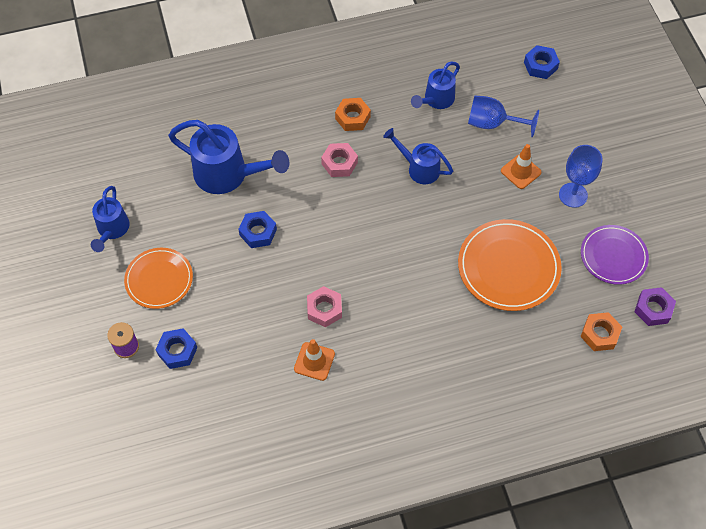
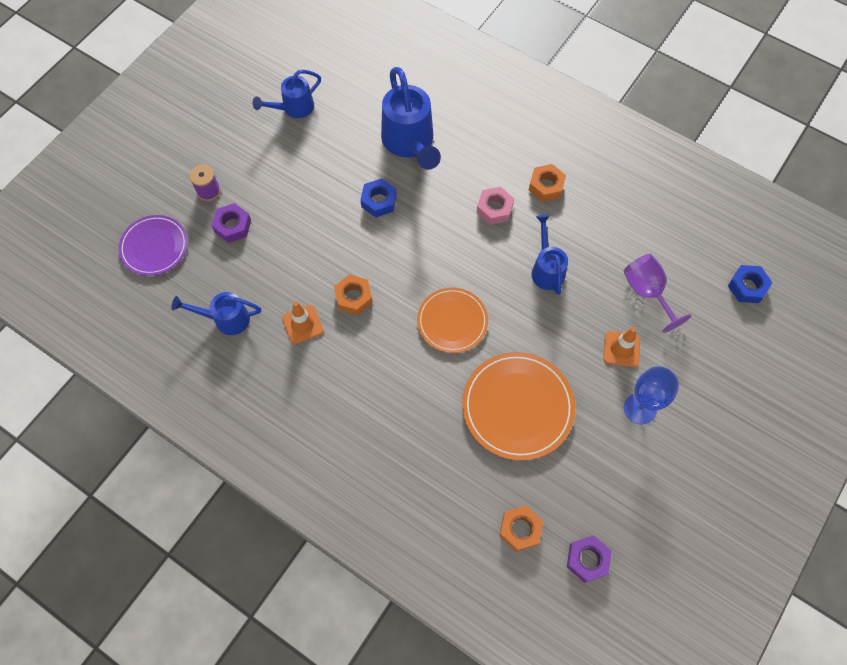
camera: 50 degrees right, 5 degrees up
(159, 279) = (280, 169): orange plate -> orange plate (452, 321)
(177, 351) = (232, 226): blue nut -> purple nut
(324, 309) = (353, 297): pink nut -> orange nut
(436, 100) = (626, 233): blue watering can -> blue watering can (226, 319)
(493, 123) = (647, 292): blue goblet -> purple goblet
(613, 256) = (610, 487): purple plate -> purple plate (154, 247)

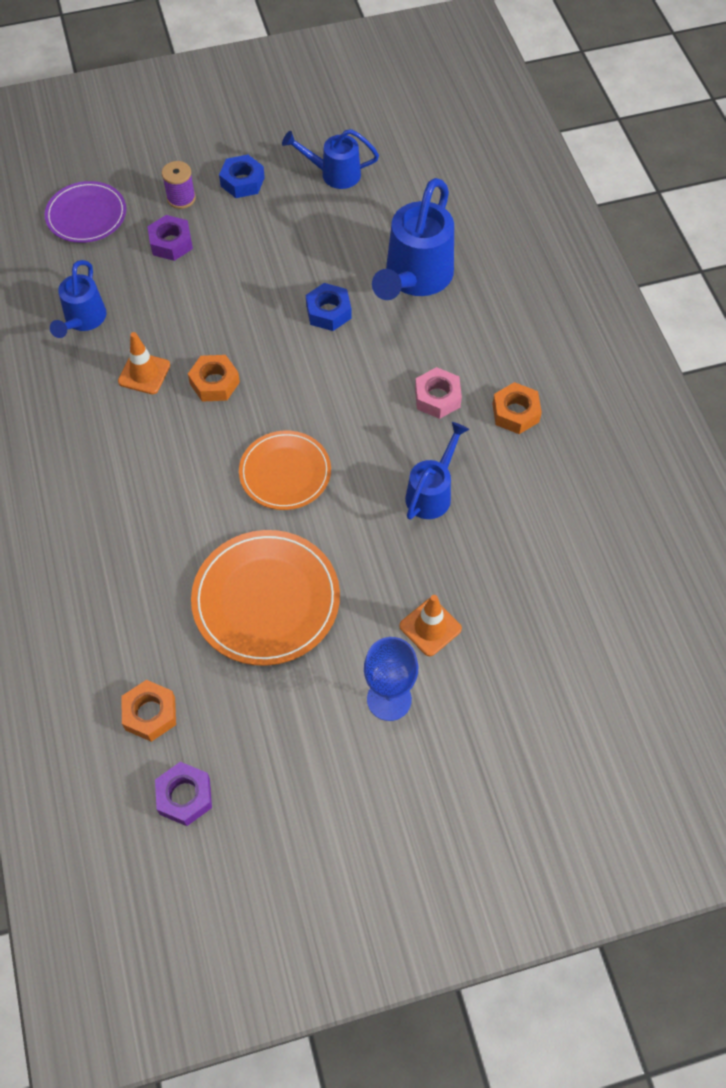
camera: 40 degrees right, 5 degrees down
(226, 319) = (83, 320): blue watering can -> blue watering can turned 120 degrees counterclockwise
(647, 292) = (517, 594): purple goblet -> none
(747, 287) = (640, 672): blue nut -> blue nut (242, 182)

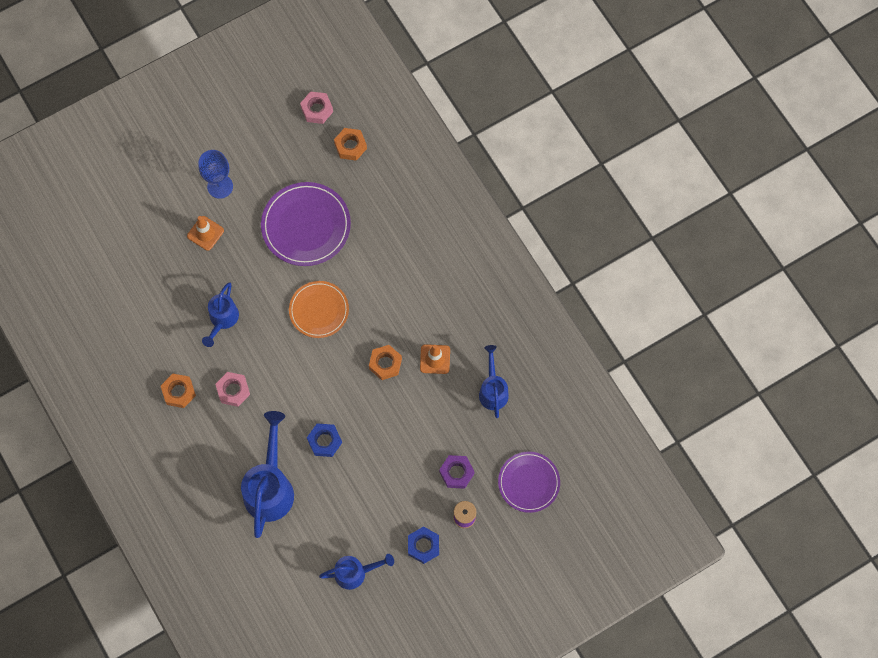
camera: 165 degrees right, 10 degrees up
(184, 796) = (317, 110): purple nut -> pink nut
(266, 600) = (306, 225): orange plate -> purple plate

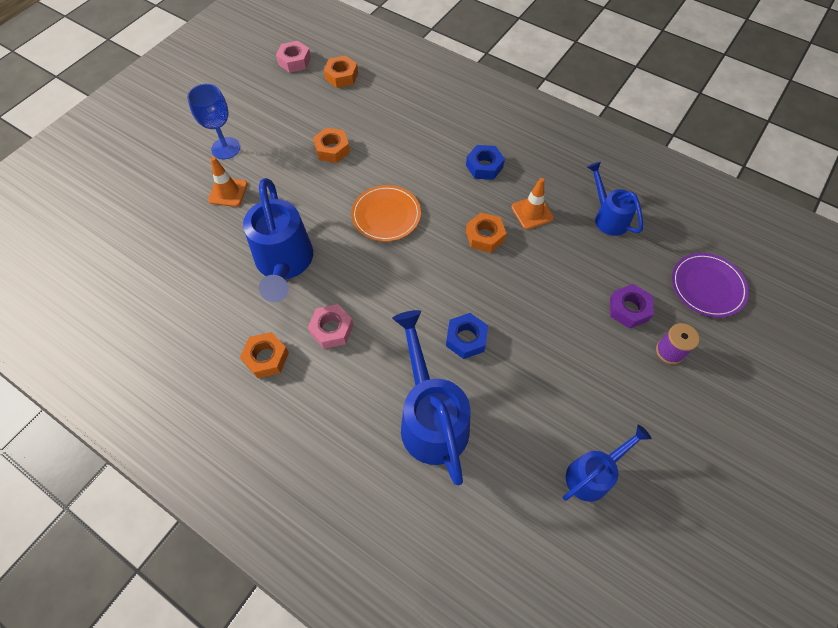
camera: 25 degrees left, 10 degrees down
(222, 320) = (284, 263): blue watering can -> blue watering can, size x1.67
(306, 225) = (332, 149): purple plate -> orange nut
(423, 546) = (648, 404): blue nut -> blue nut (484, 166)

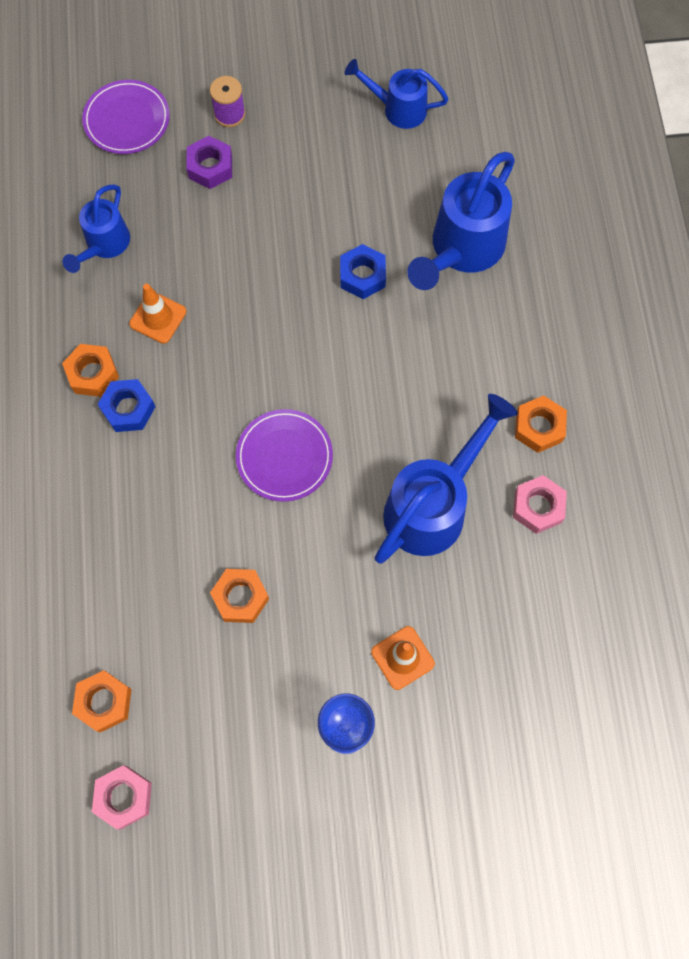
camera: 130 degrees left, 10 degrees up
(331, 329) = (459, 396): pink nut -> pink nut (538, 507)
(386, 215) = (284, 456): orange plate -> purple plate
(485, 236) = (229, 340): orange nut -> orange nut (92, 374)

